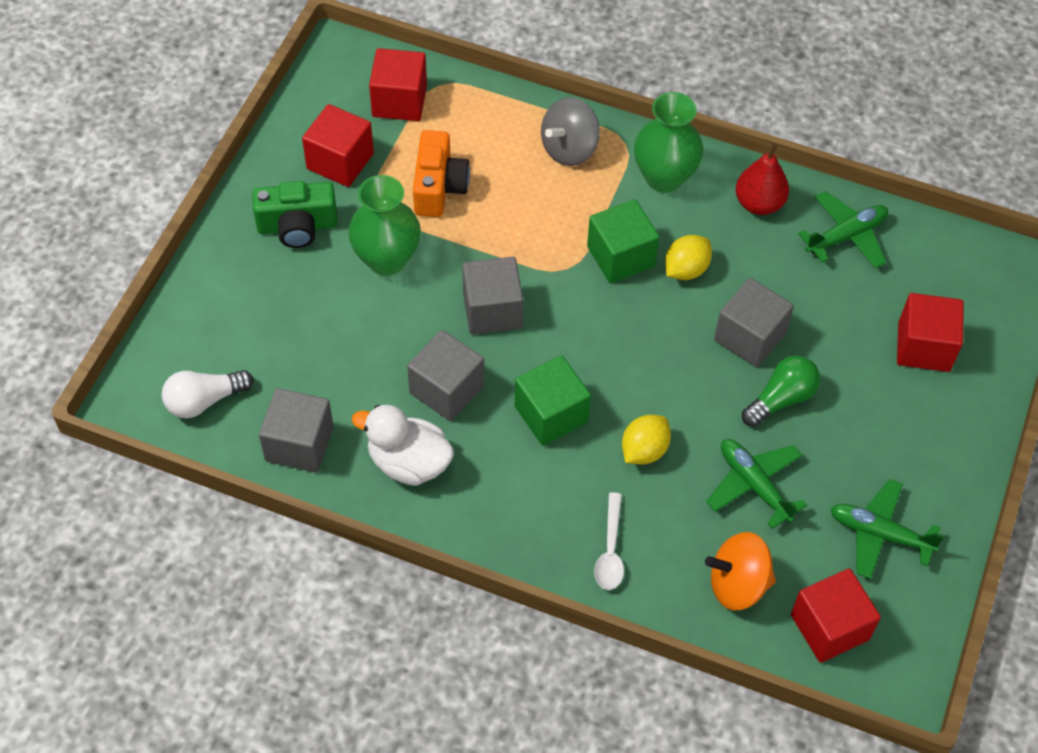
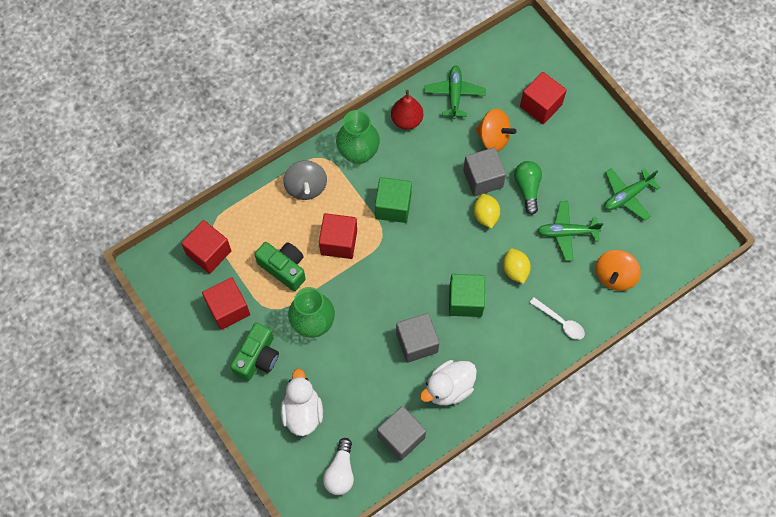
camera: 55 degrees left, 10 degrees up
(258, 314) = (302, 412): none -> white duck
(439, 187) = (284, 268): orange camera -> green camera
(492, 310) = (383, 290): grey cube -> none
(686, 269) = (422, 181): yellow lemon -> yellow lemon (485, 215)
(822, 316) = (493, 138): none -> orange spinning top
(829, 627) = (660, 251): red cube -> red cube (339, 242)

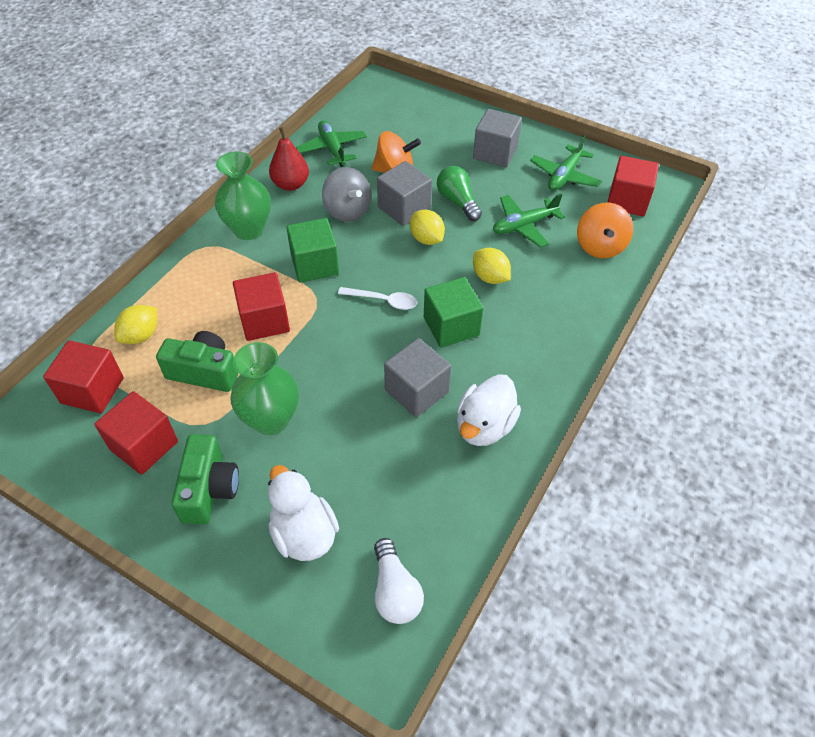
camera: 25 degrees left, 15 degrees down
(252, 220) = (141, 335): none -> yellow lemon
(306, 187) = (198, 280): grey spinning top -> grey spinning top (347, 210)
(401, 437) = (455, 509): grey cube -> grey cube (495, 153)
(540, 106) = (429, 132): red cube -> red cube (627, 201)
(560, 322) = (571, 308): white spoon -> white spoon (383, 301)

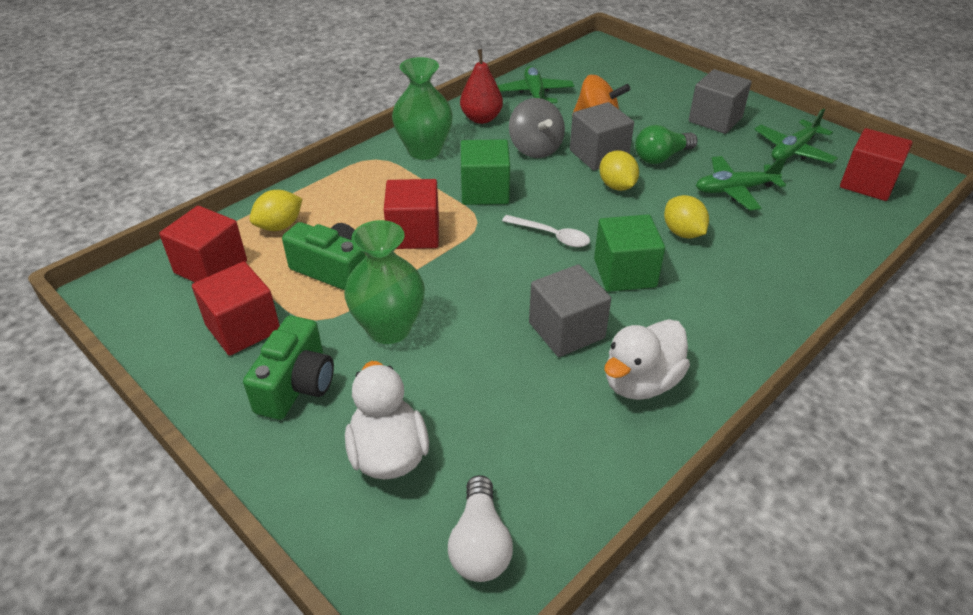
camera: 15 degrees right, 10 degrees down
(457, 201) = (661, 157): green light bulb -> green light bulb turned 105 degrees counterclockwise
(600, 246) = (825, 222): orange spinning top -> none

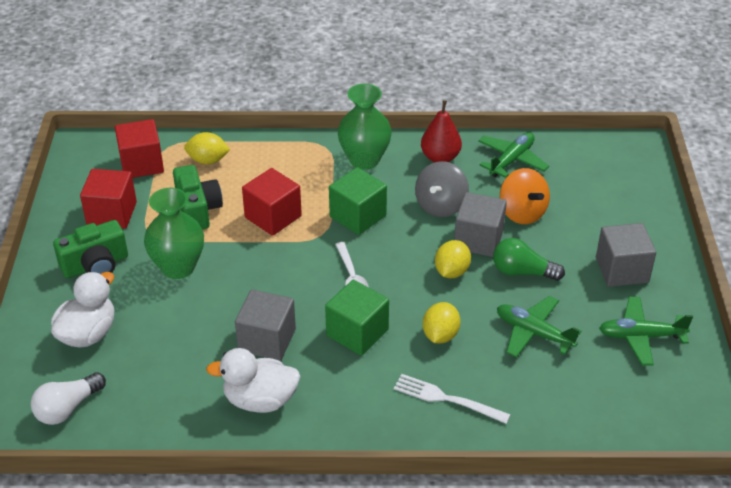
camera: 45 degrees right, 0 degrees up
(761, 273) = (445, 399): none -> white fork
(867, 183) = (652, 402): red cube -> none

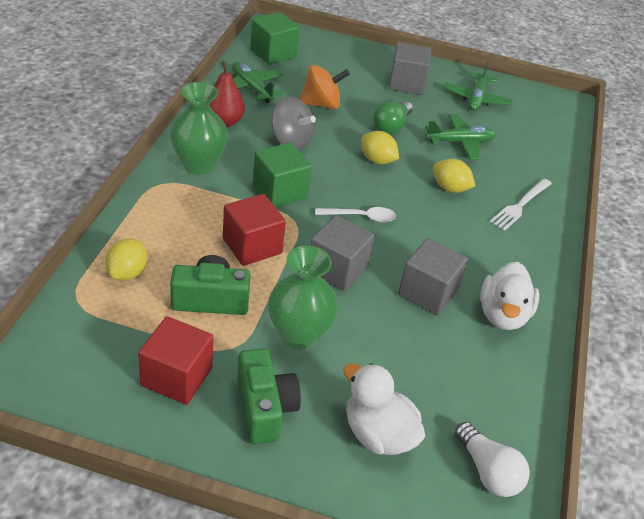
camera: 80 degrees left, 0 degrees up
(141, 164) = (96, 331): red cube -> none
(357, 332) = (434, 233): green cube -> green cube (273, 53)
(478, 240) = (344, 135): grey cube -> grey cube (337, 269)
(533, 333) = (460, 142): green plane -> green plane turned 150 degrees counterclockwise

